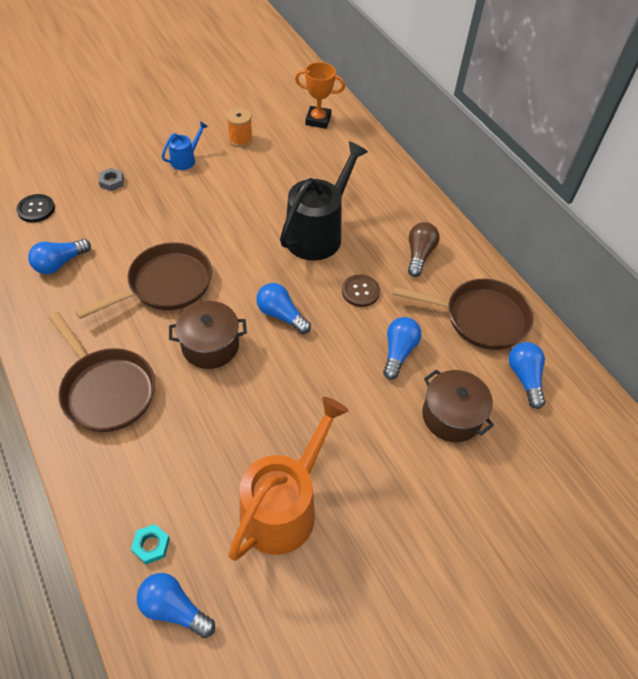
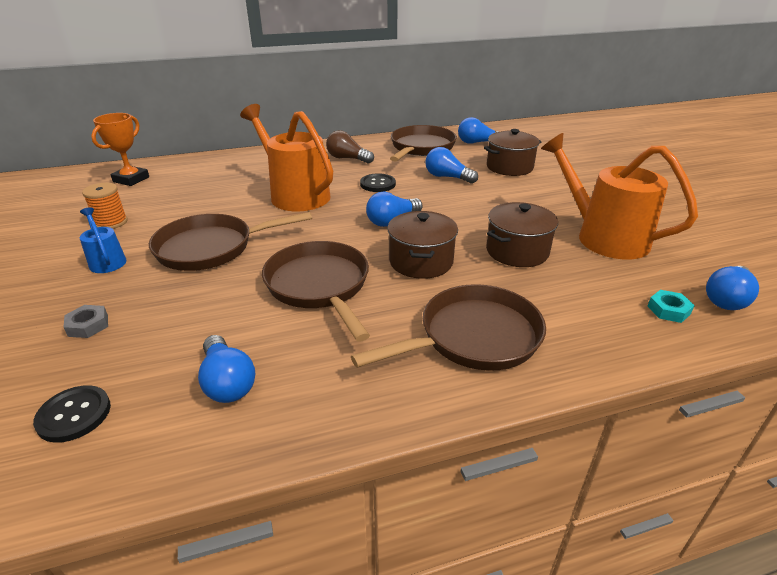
camera: 75 degrees left, 20 degrees down
(212, 207) = (211, 248): none -> brown pan
(240, 421) = (517, 251): none -> brown pot
(318, 233) = (295, 195): black watering can -> orange watering can
(360, 291) = (377, 184): brown button -> black button

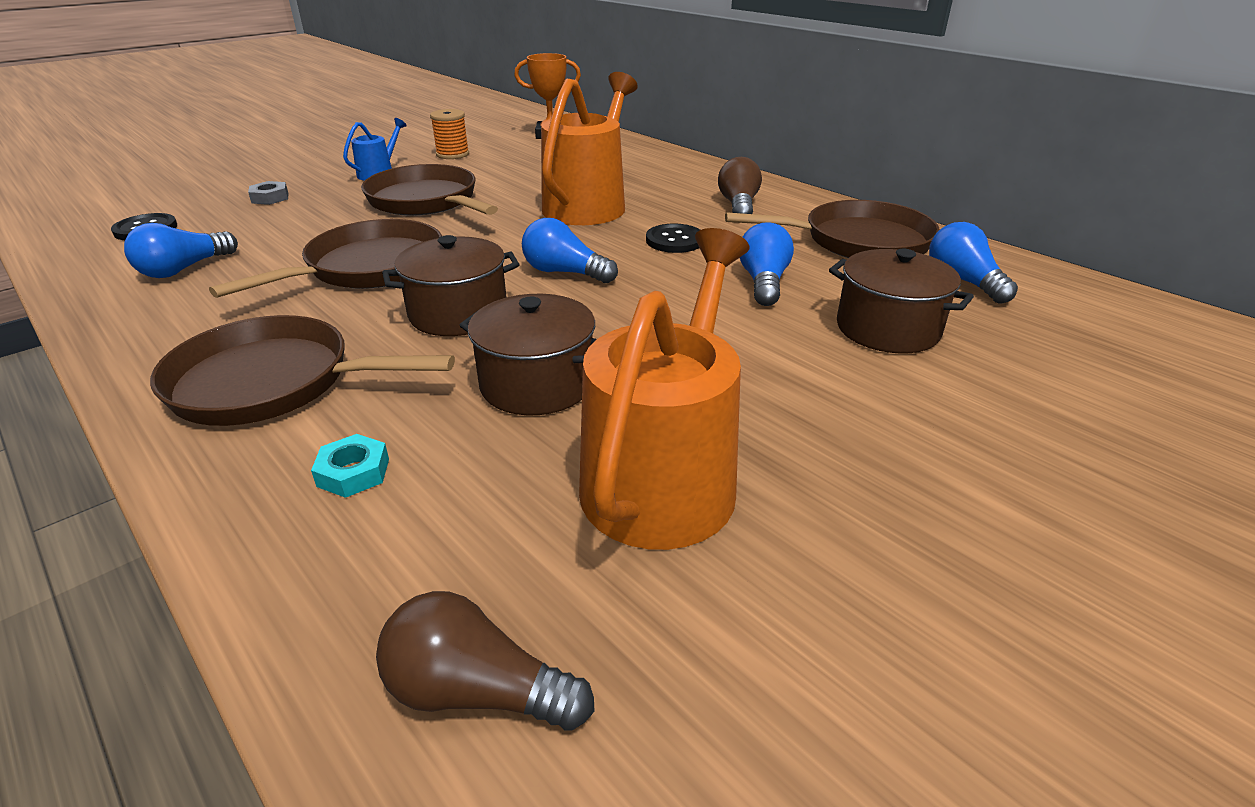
camera: 65 degrees right, 0 degrees up
(473, 337) = (273, 383): brown pan -> brown pan turned 150 degrees clockwise
(668, 310) = (397, 584): turquoise nut -> turquoise nut (353, 472)
(727, 299) = (477, 691): blue light bulb -> brown light bulb

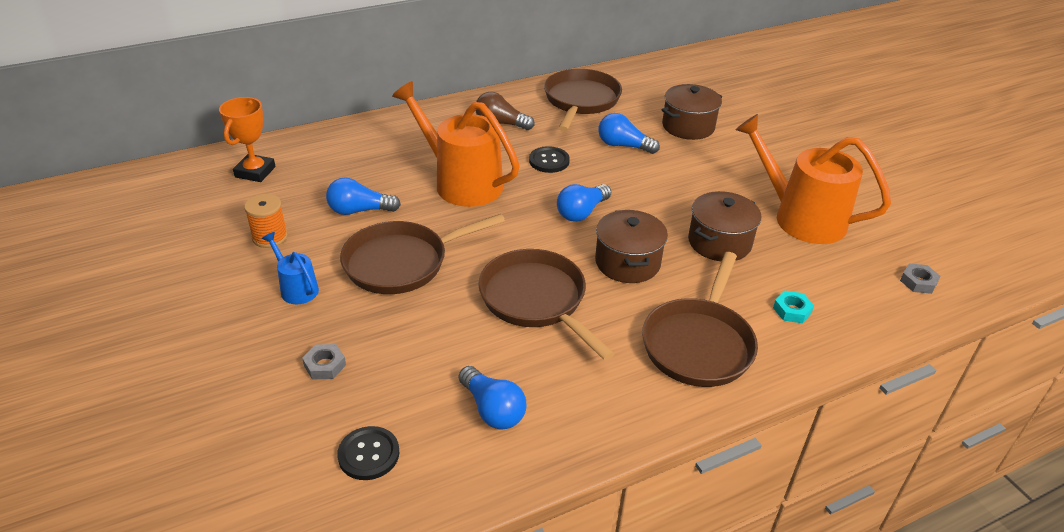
camera: 75 degrees left, 5 degrees up
(477, 691) = (918, 282): brown light bulb -> grey nut
(963, 281) = (644, 89): blue light bulb -> blue light bulb (359, 210)

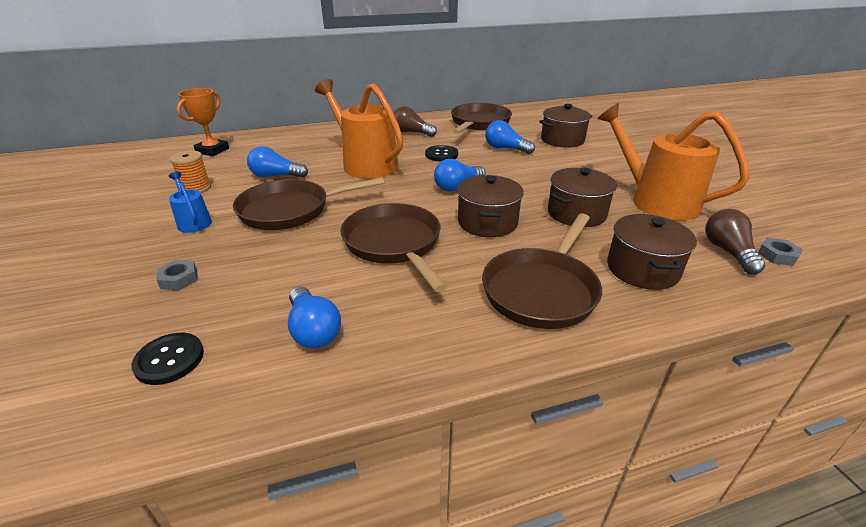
camera: 10 degrees right, 5 degrees down
(792, 310) = (642, 269): turquoise nut -> brown pot
(872, 281) = (728, 252): none -> brown light bulb

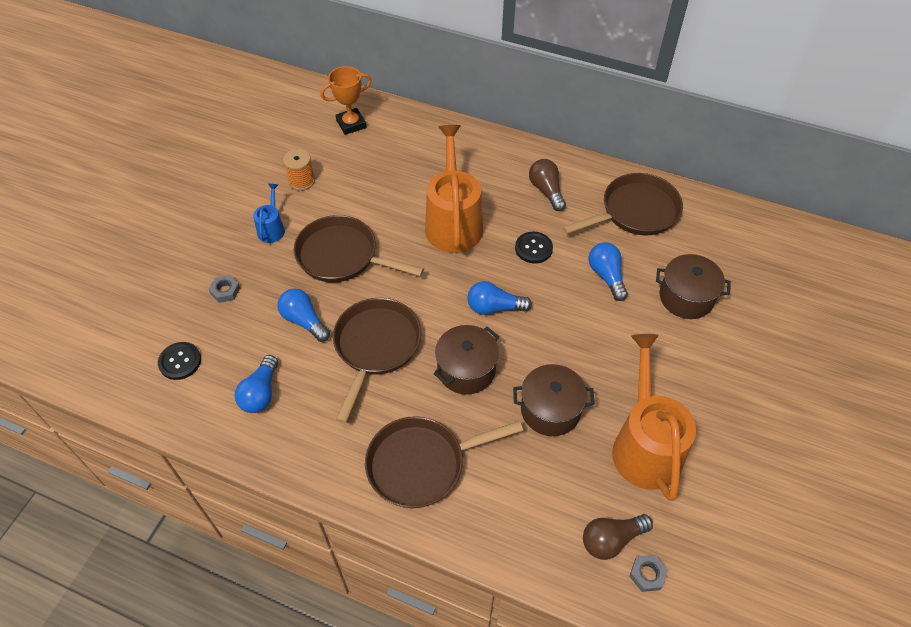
camera: 40 degrees right, 20 degrees up
(276, 176) = (368, 198): blue light bulb -> blue light bulb (304, 321)
(642, 269) = (516, 502): brown pot -> none
(728, 252) = (611, 540): brown light bulb -> brown light bulb turned 150 degrees counterclockwise

